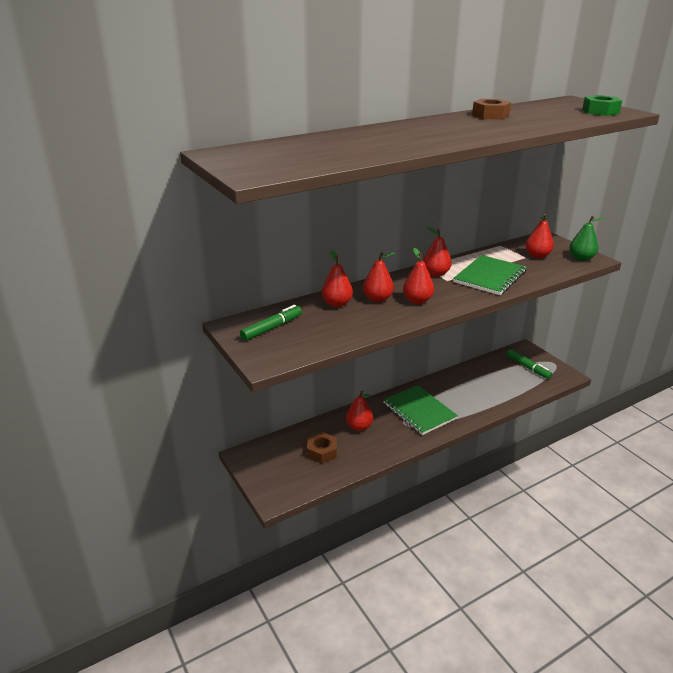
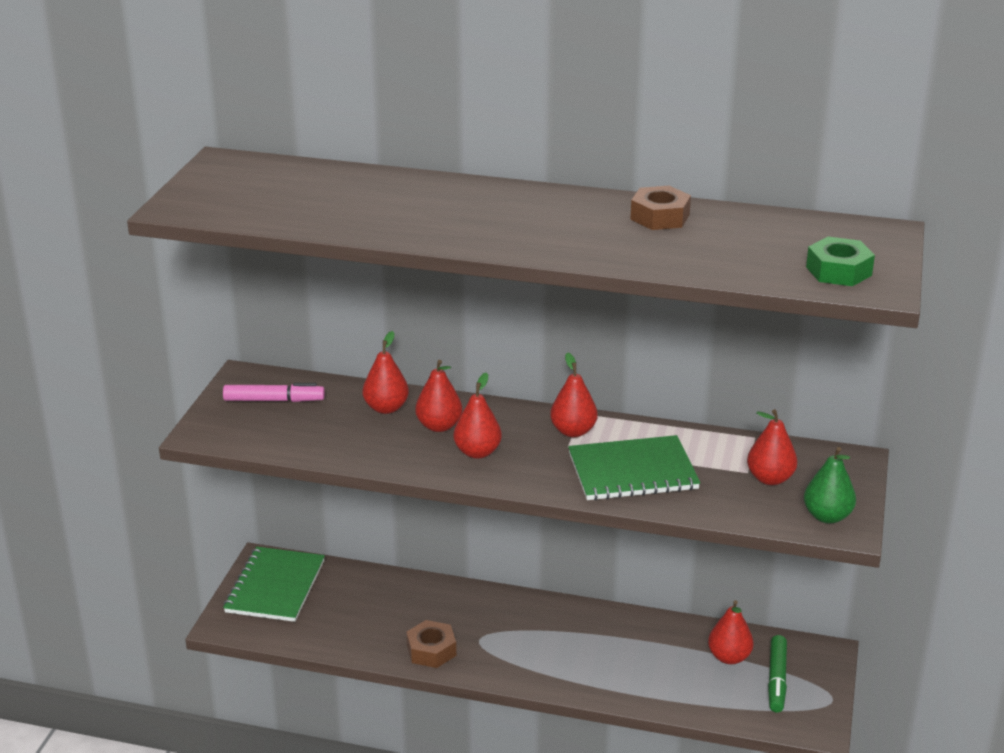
camera: 45 degrees right, 0 degrees up
(272, 328) = (274, 400): green marker -> pink marker
(322, 452) = (341, 609): brown nut -> brown nut (431, 650)
(359, 427) = (423, 609): red pear -> red pear (729, 657)
(419, 411) = (522, 637): green notebook -> green notebook (275, 586)

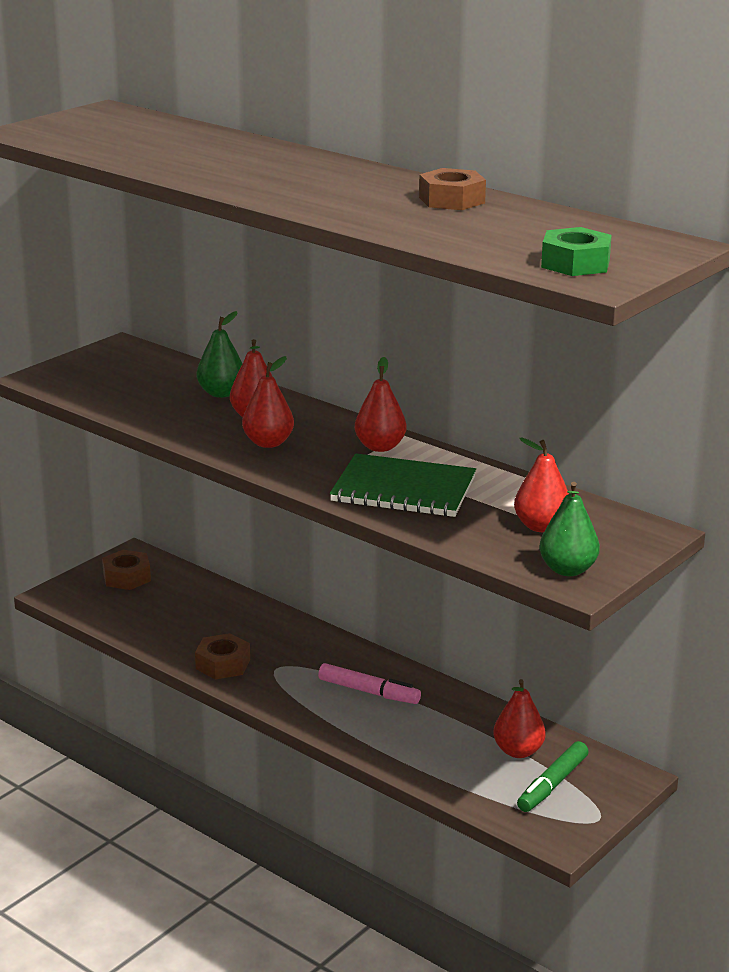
camera: 25 degrees right, 5 degrees down
(274, 400) = (127, 368): pink marker -> pink marker (369, 692)
(275, 586) = (126, 577): green notebook -> brown nut
(386, 408) = (221, 393): red pear -> green pear

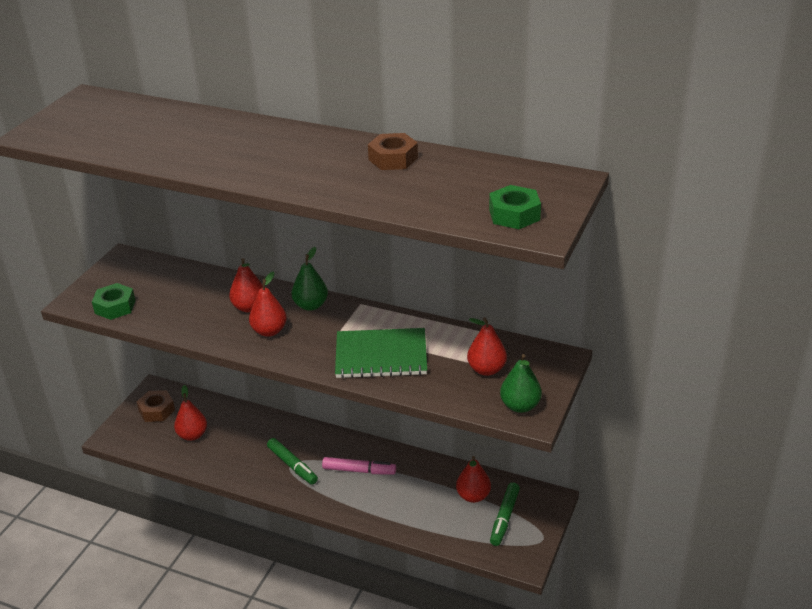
camera: 15 degrees left, 10 degrees up
(85, 390) = (115, 307): none -> green nut
(221, 393) = (216, 290): green pear -> green pear (311, 305)
(223, 664) = (252, 471): brown nut -> none
(279, 669) = (292, 465): none -> green marker
(380, 447) = (348, 318): red pear -> red pear (192, 435)

